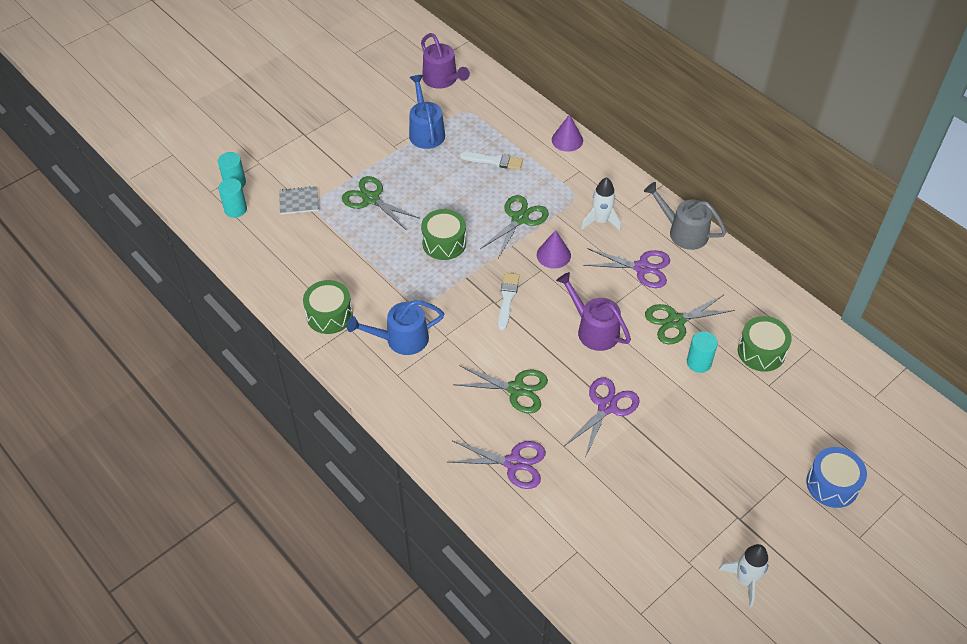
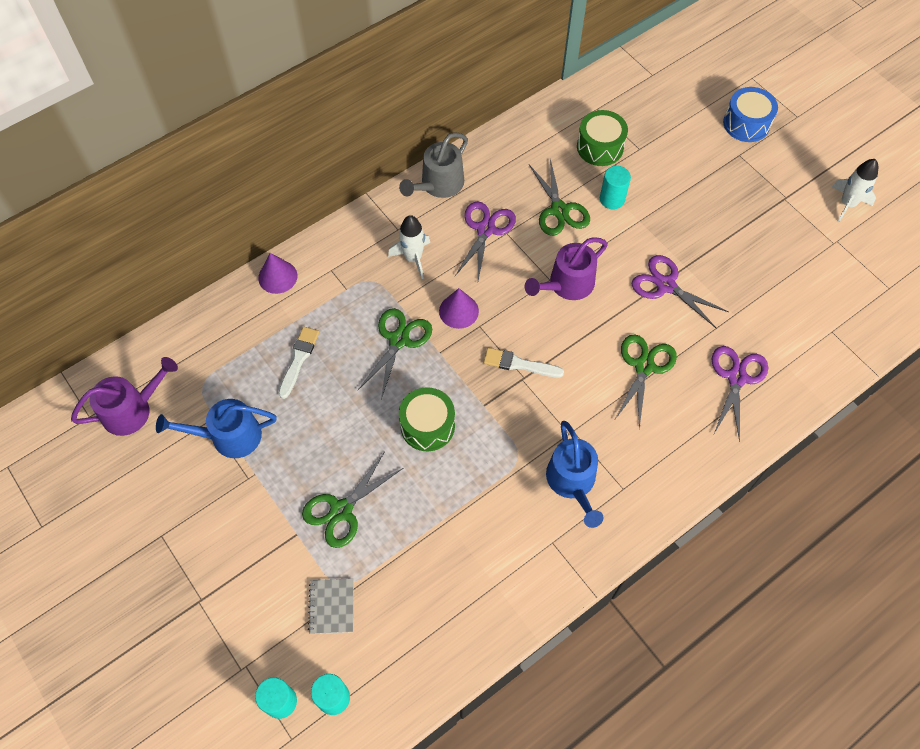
camera: 85 degrees left, 10 degrees up
(329, 315) = (532, 566): green drum -> none
(520, 219) = (399, 340): green scissors -> green scissors turned 75 degrees clockwise

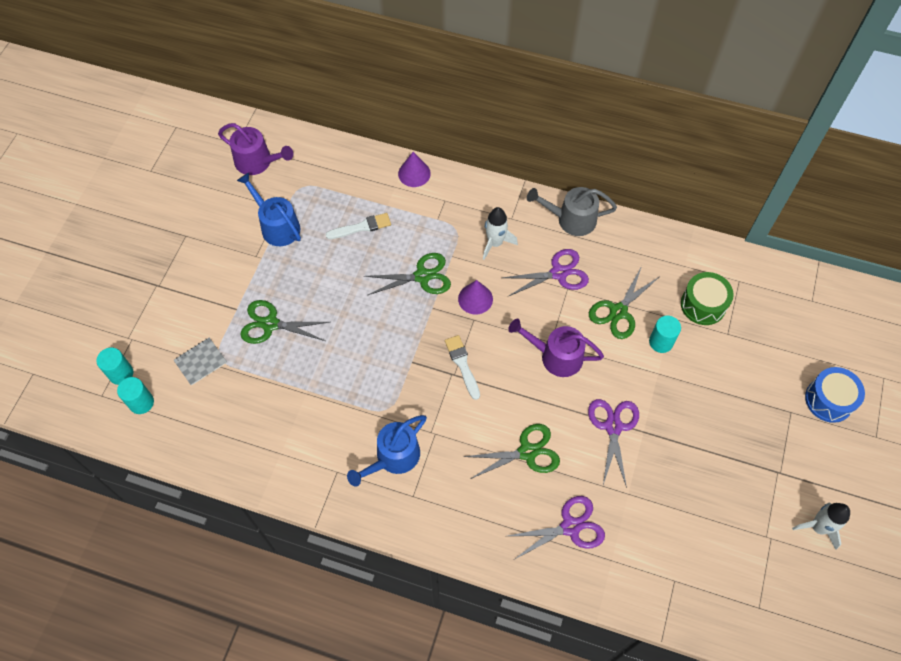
camera: 55 degrees right, 0 degrees up
(427, 426) = (369, 336): green drum -> none

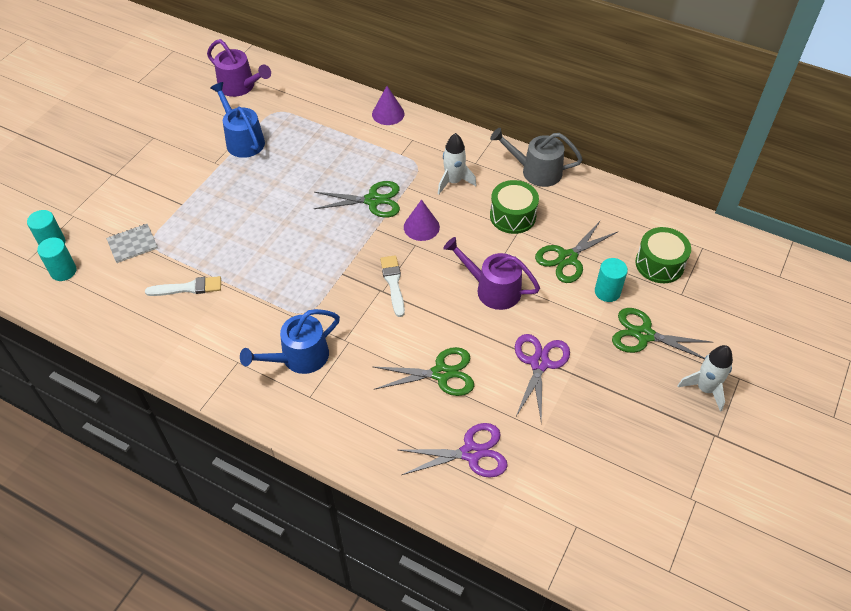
camera: 10 degrees right, 10 degrees down
(270, 324) = (210, 221): green scissors -> green scissors (644, 335)
(361, 227) = (324, 151): white brush -> white brush (188, 288)
(559, 273) = (512, 216): purple scissors -> green drum
(818, 527) = (752, 498): white rocket -> white rocket (705, 389)
(829, 400) = (784, 372): blue drum -> none

